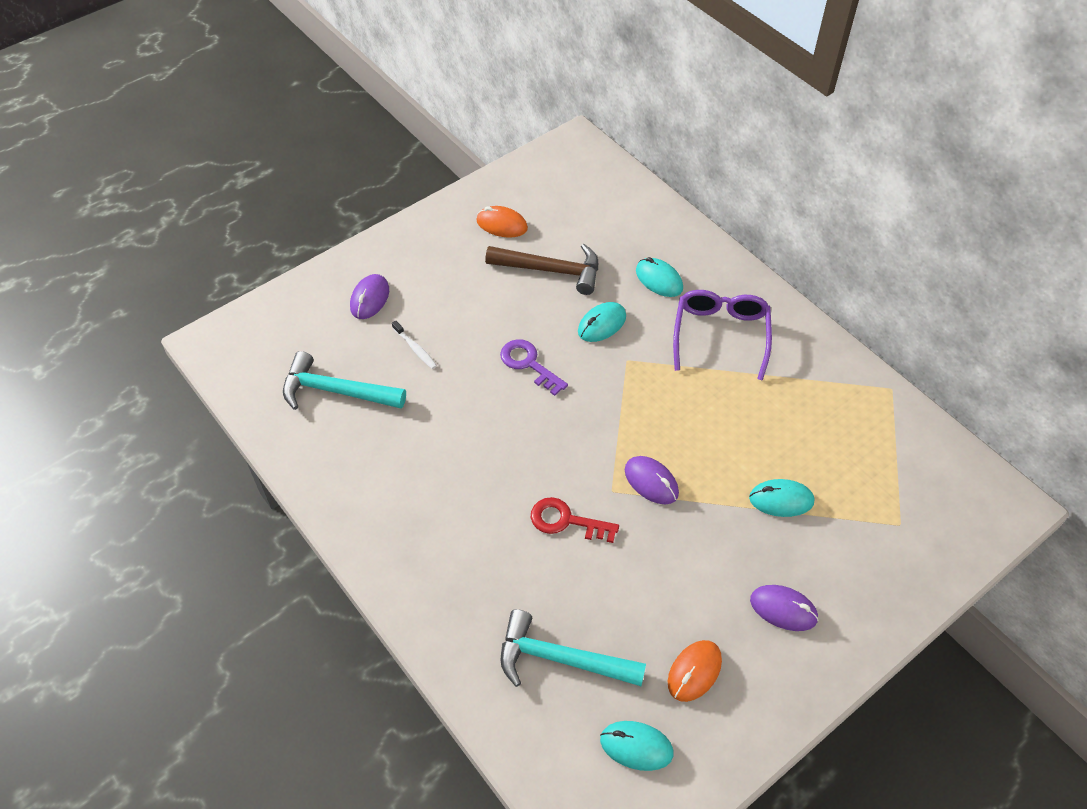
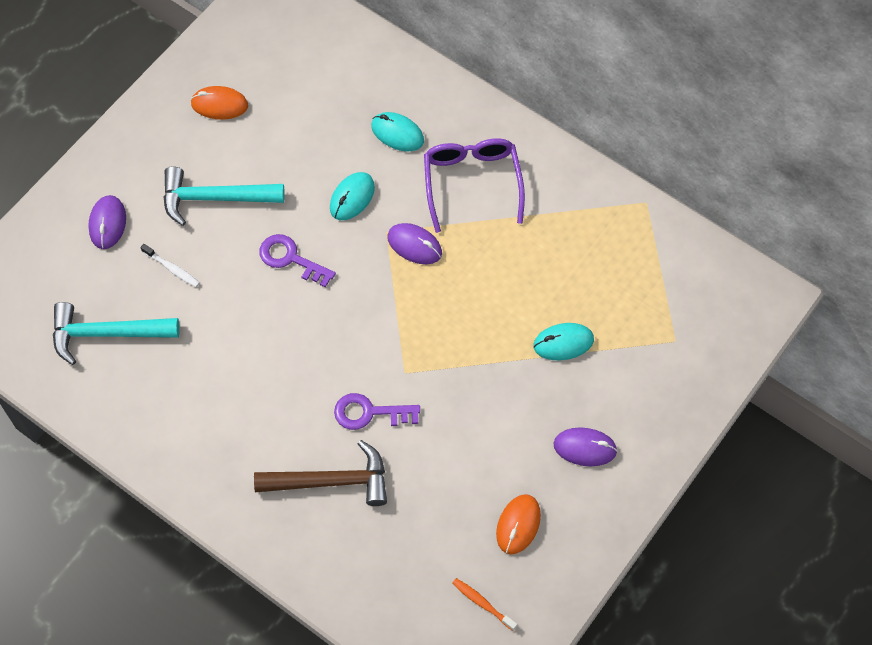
camera: 15 degrees left, 10 degrees up
(551, 270) = (285, 147): brown hammer -> brown hammer (331, 481)
(560, 659) = (397, 544): turquoise hammer -> turquoise hammer (214, 198)
(566, 521) = (369, 413): red key -> purple key
(636, 746) = (482, 603): turquoise mouse -> orange toothbrush
(651, 482) = (439, 354): purple mouse -> purple mouse (414, 245)

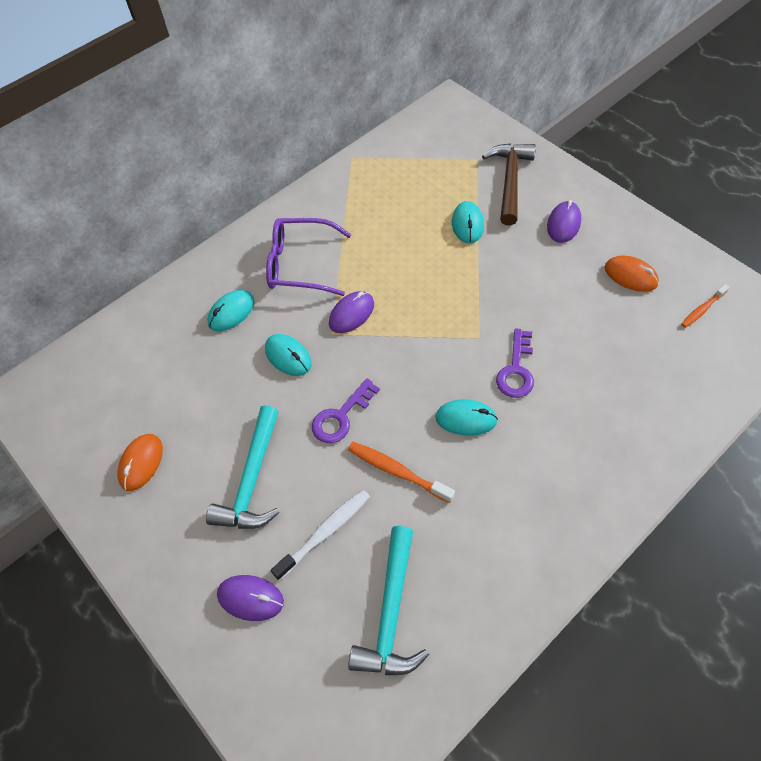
camera: 75 degrees left, 5 degrees down
(172, 268) = (325, 532): white toothbrush -> white toothbrush, size x1.57
(239, 318) = (397, 471): none -> orange toothbrush
(304, 371) = (466, 419): none -> turquoise mouse
(331, 481) = (584, 409): brown hammer -> brown hammer (509, 181)

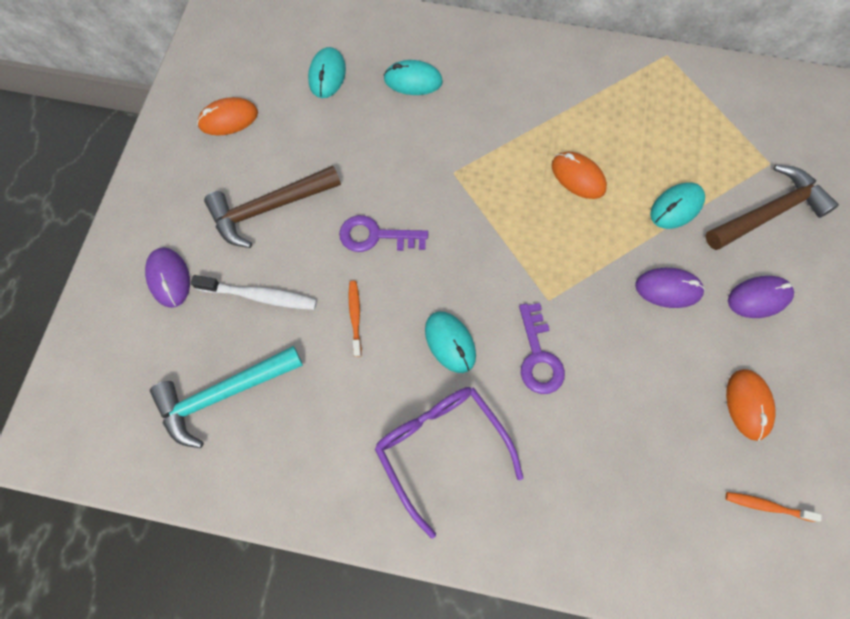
camera: 50 degrees right, 10 degrees up
(252, 480) = (268, 208): turquoise hammer -> brown hammer
(288, 356) = (403, 154): turquoise mouse -> turquoise mouse (327, 75)
(300, 264) = (506, 97): purple glasses -> purple glasses (441, 448)
(351, 314) = (487, 174): purple mouse -> purple mouse (668, 289)
(397, 471) = (355, 317): orange toothbrush -> orange toothbrush, size x0.64
(400, 262) = (578, 177): none -> orange mouse
(516, 370) = (538, 356): purple key -> purple key turned 75 degrees counterclockwise

